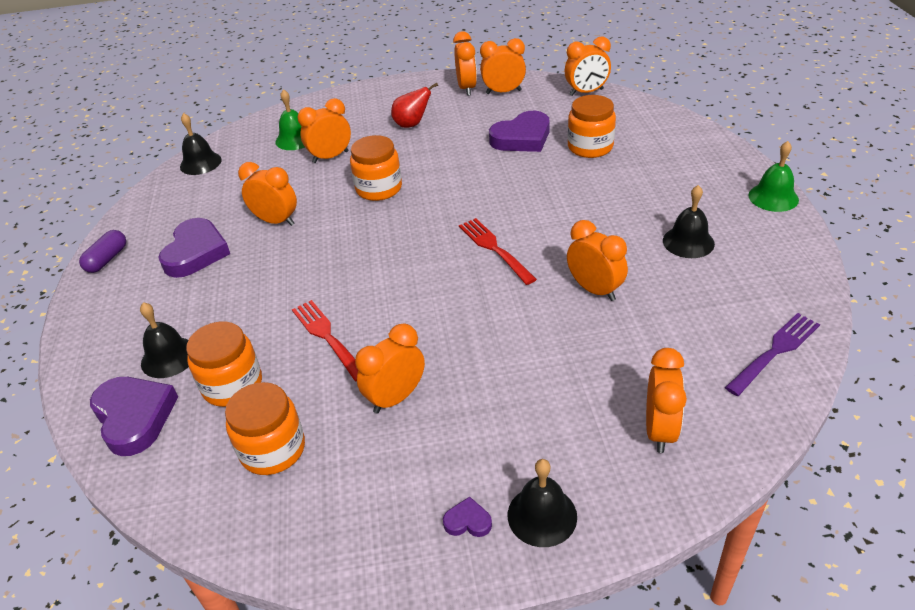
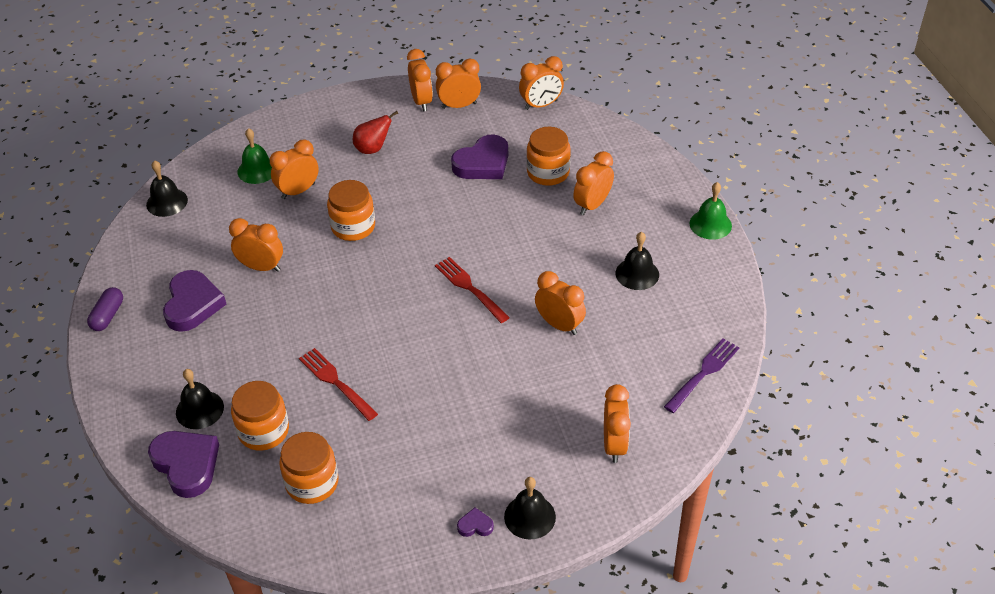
camera: 10 degrees left, 5 degrees up
(396, 398) = (404, 432): orange clock -> orange clock (592, 205)

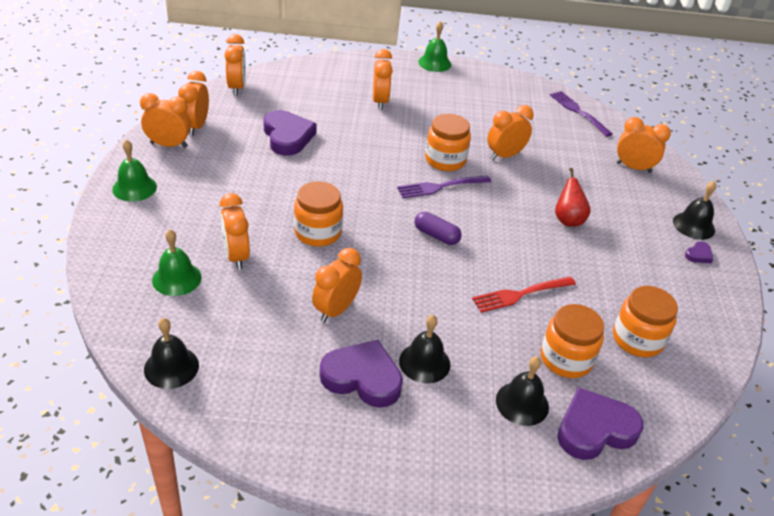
camera: 75 degrees left, 5 degrees down
(108, 315) = (339, 462): purple capsule -> purple capsule (436, 235)
(352, 107) = (134, 187): none -> green bell
(373, 149) = (213, 191): red pear -> red pear (568, 220)
(470, 288) = (441, 186): red fork -> purple fork
(475, 525) = (698, 255): purple heart -> purple heart turned 150 degrees counterclockwise
(548, 172) = (326, 109): orange jar -> orange jar (445, 160)
(592, 205) = (380, 102): orange clock -> orange clock turned 150 degrees counterclockwise
(637, 274) = (468, 106): black bell -> black bell (424, 362)

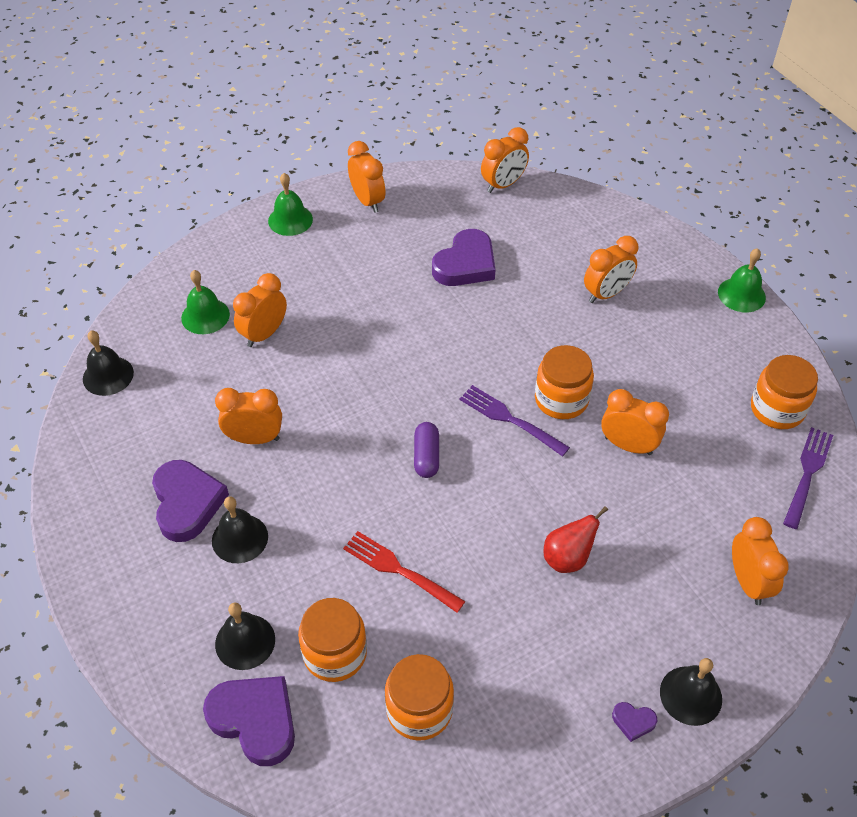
camera: 60 degrees right, 10 degrees up
(196, 126) = (412, 199): orange clock -> none
(318, 232) = (346, 367): orange jar -> orange jar (777, 409)

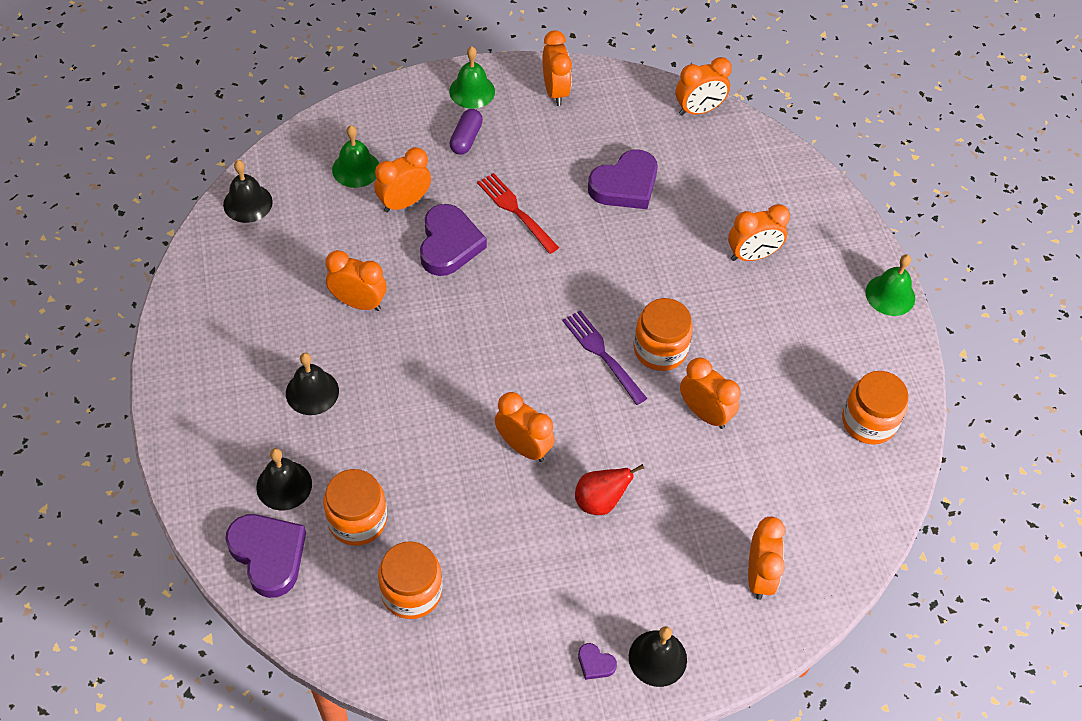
camera: 15 degrees right, 5 degrees up
(187, 503) = (277, 345): purple heart -> purple heart (449, 244)
(400, 570) = (443, 465): red fork -> red fork (516, 211)
(426, 456) = (509, 366): purple capsule -> purple capsule (466, 138)
(472, 528) = (523, 447): none -> orange clock
(807, 474) = (867, 494): purple fork -> none

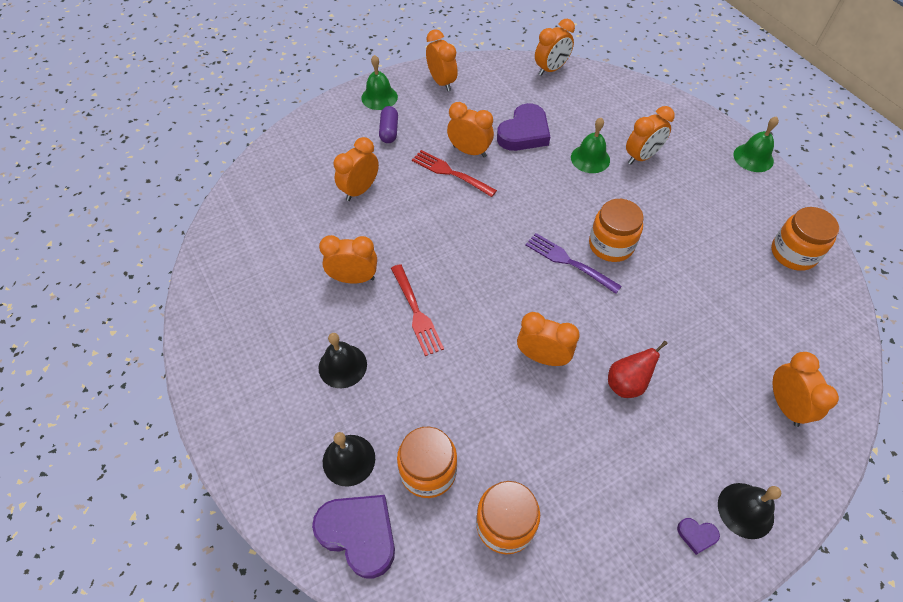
camera: 15 degrees left, 0 degrees up
(247, 203) = (230, 225): black bell -> none
(356, 169) = (311, 175): green bell -> green bell (590, 158)
(410, 359) = (416, 312): none -> red fork
(449, 244) = (409, 211): purple heart -> none
(704, 413) = (670, 284): orange clock -> orange clock (469, 151)

